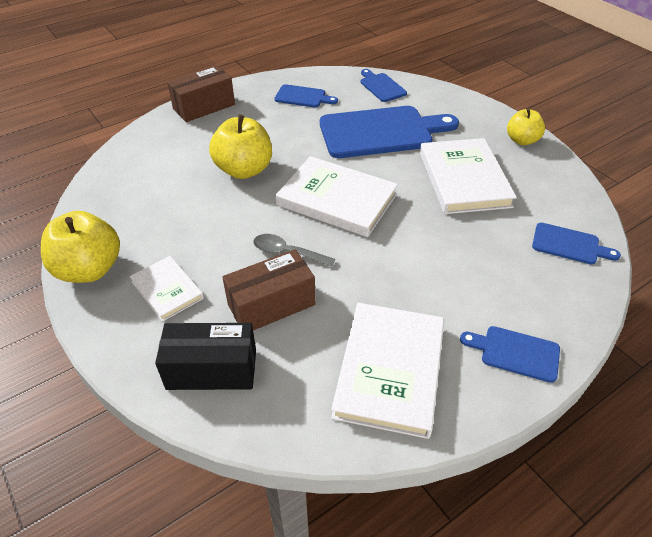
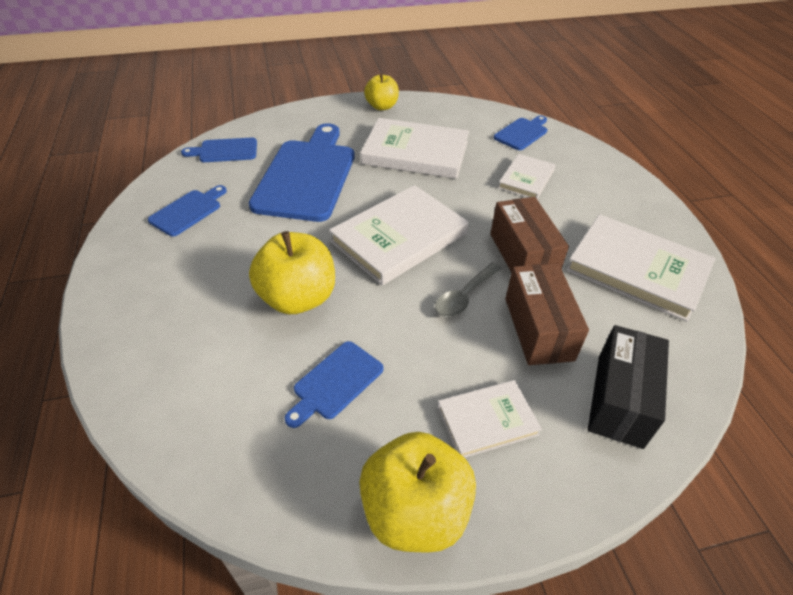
camera: 70 degrees left, 0 degrees up
(204, 106) = (119, 307): brown box -> brown box (522, 255)
(483, 262) = (526, 179): none -> white book
(515, 353) = (628, 198): blue cutting board -> blue cutting board (336, 382)

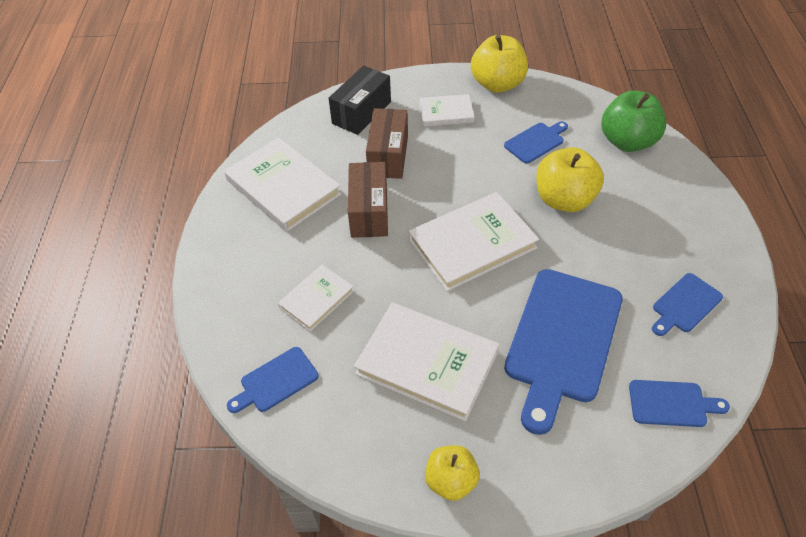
camera: 165 degrees left, 5 degrees up
(191, 404) = (627, 141): none -> green apple
(464, 296) = (432, 184): grey spoon -> none

